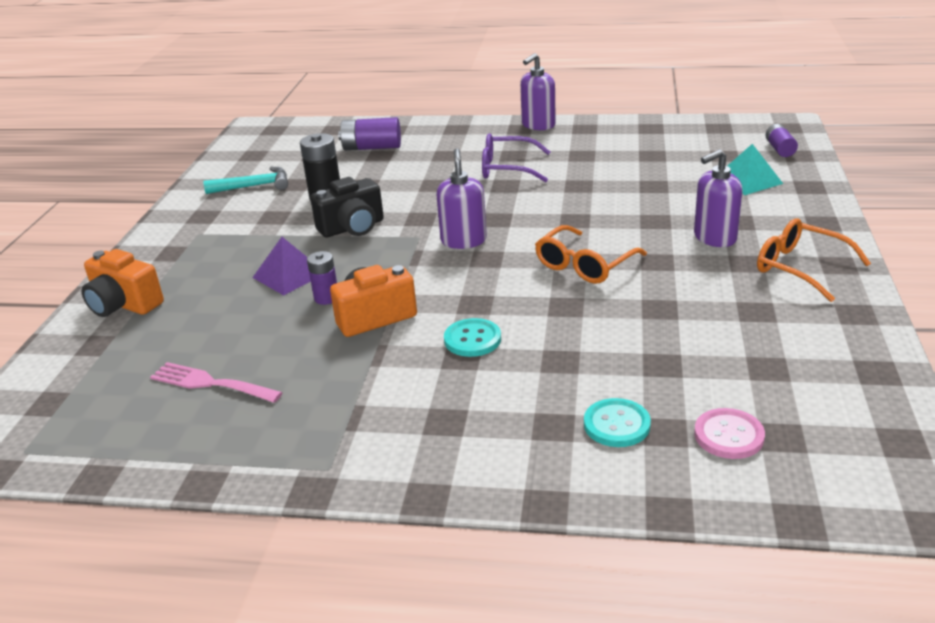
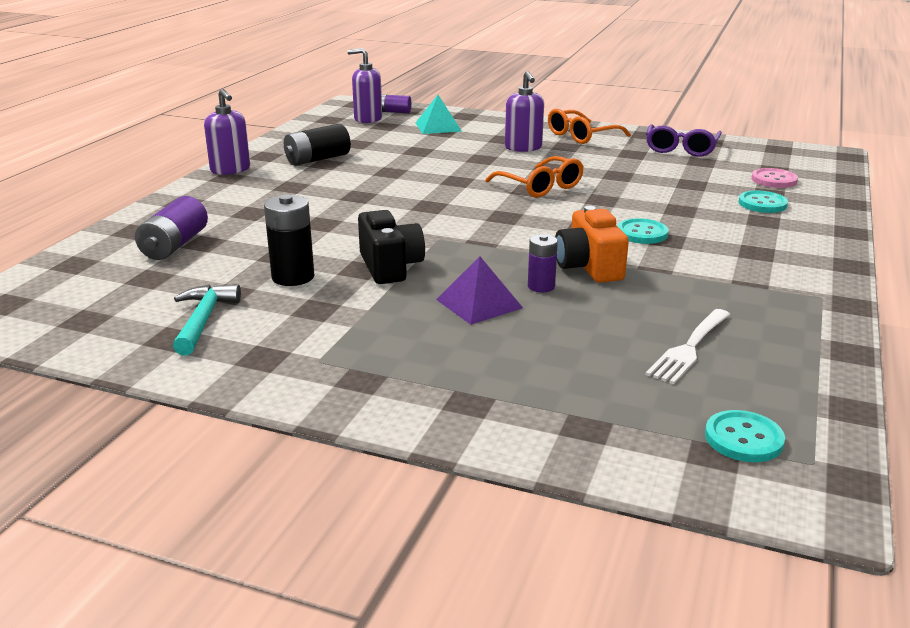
camera: 80 degrees left, 5 degrees down
(64, 416) = (743, 438): none -> turquoise button
(124, 305) = (491, 410): orange camera -> none
(210, 383) = (689, 348): pink fork -> white fork
(463, 240) = (463, 221): purple soap dispenser -> purple soap dispenser (367, 119)
(507, 168) = (321, 191): purple glasses -> purple glasses (681, 149)
(590, 149) = (317, 159): none -> black battery

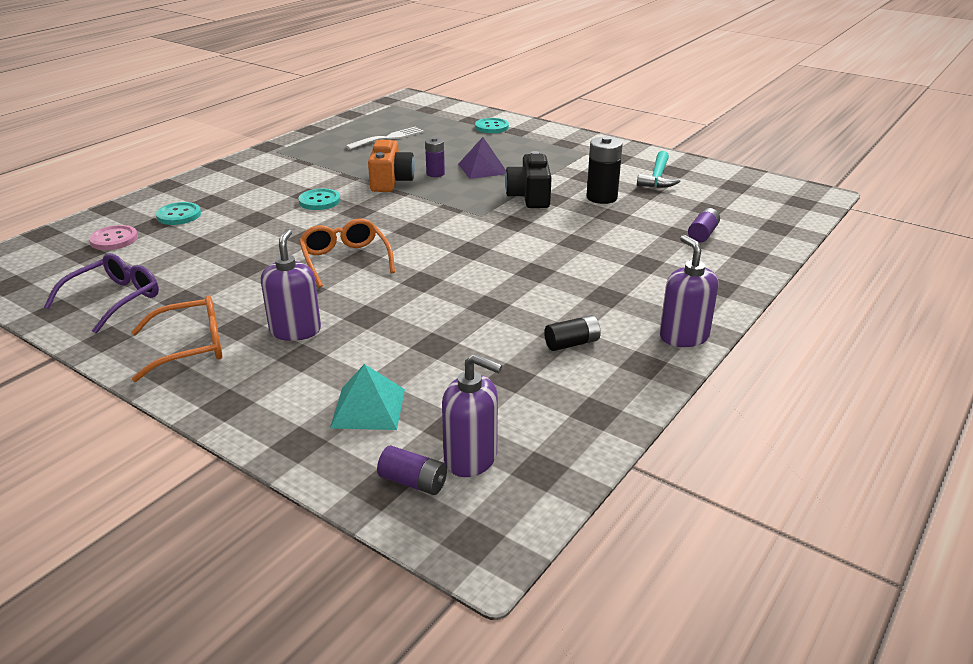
camera: 165 degrees left, 5 degrees up
(175, 245) = (702, 234): purple battery -> purple battery, size x0.63
(317, 159) = (572, 343): black battery -> black battery, size x0.63
(743, 438) = (409, 111): turquoise button -> turquoise button (491, 127)

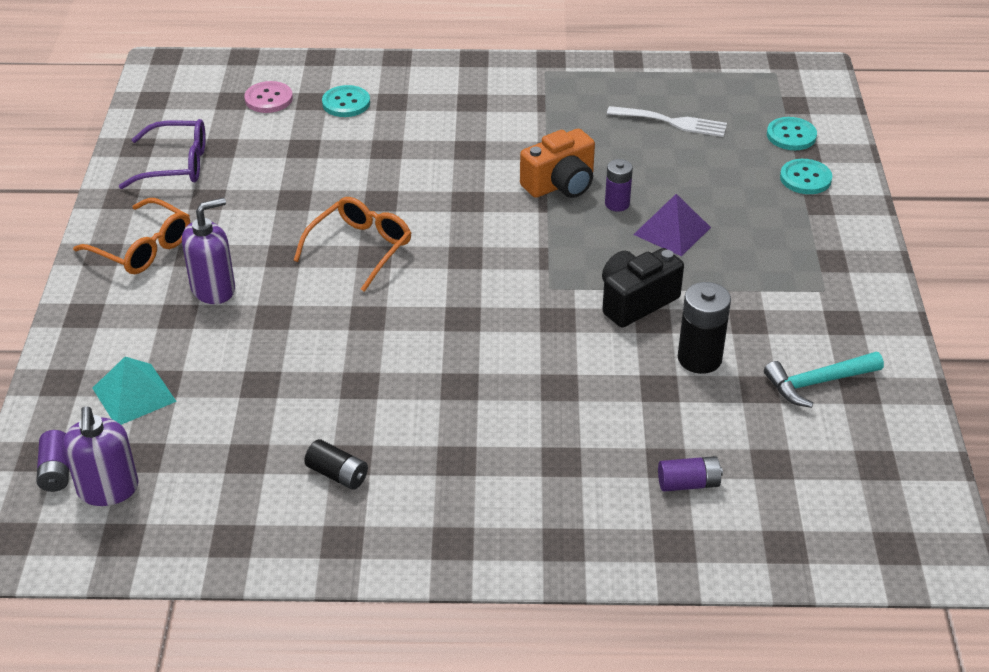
camera: 55 degrees right, 10 degrees up
(319, 201) = (463, 164): turquoise button -> turquoise button (791, 135)
(683, 336) = (421, 553): purple soap dispenser -> none

